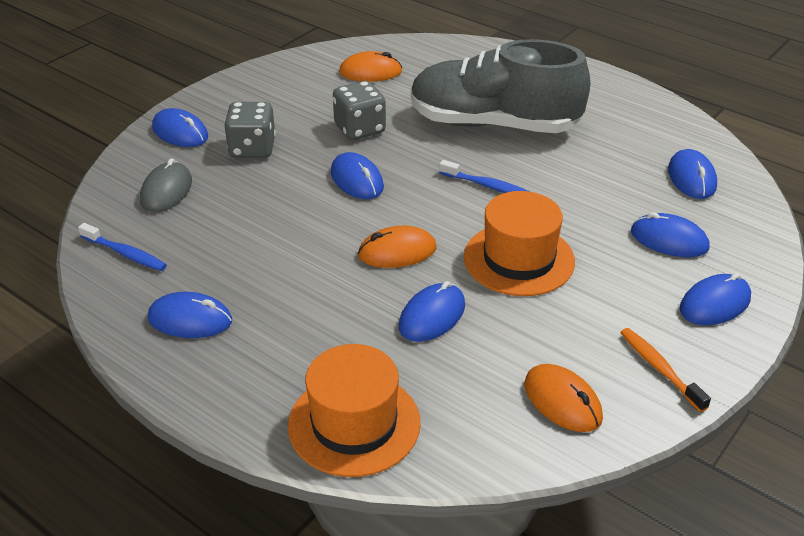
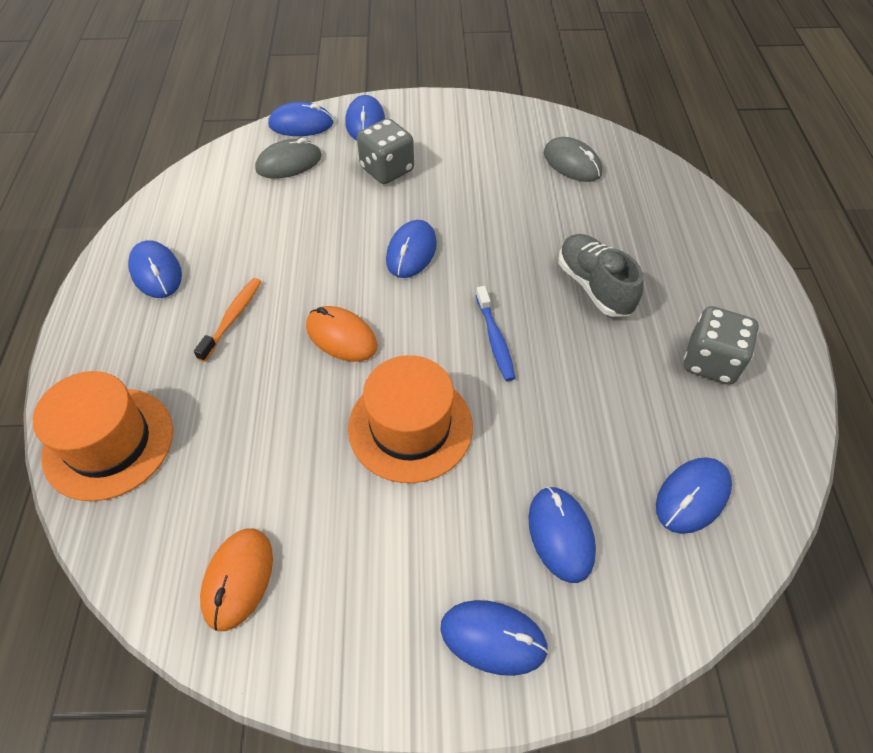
camera: 50 degrees right, 15 degrees up
(125, 254) = (200, 192): blue toothbrush -> none
(360, 129) = (483, 209): grey dice -> grey dice (710, 362)
(370, 72) = (572, 163): orange mouse -> grey mouse
(432, 316) = (277, 412): blue mouse -> blue mouse (301, 124)
(493, 124) = (594, 286): grey shoe -> grey shoe, size x0.54
(659, 368) = (346, 639): orange toothbrush -> orange toothbrush (233, 318)

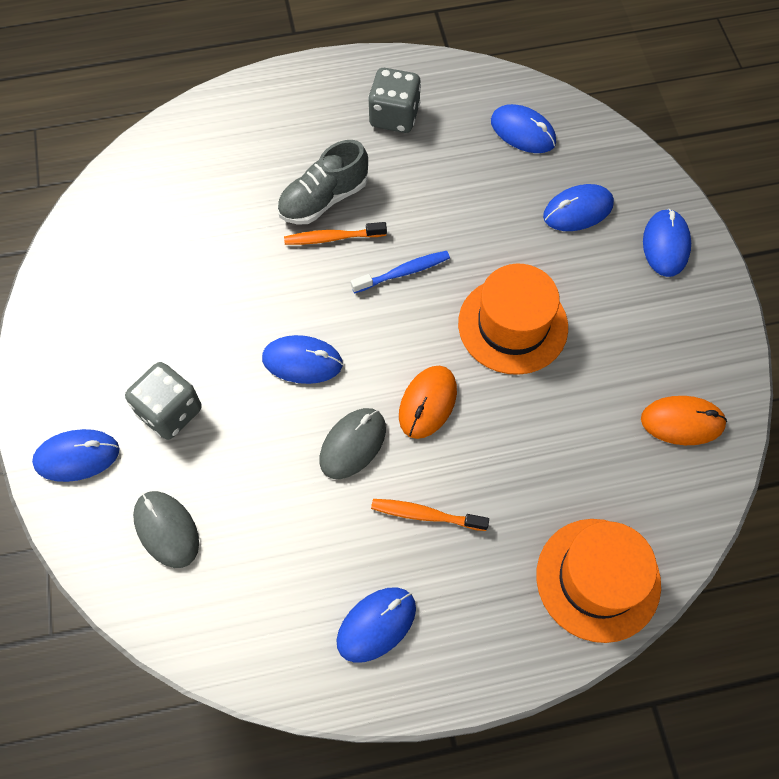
camera: 100 degrees left, 10 degrees up
(301, 124) = (84, 537): blue mouse -> none
(545, 287) = (332, 238): none -> orange toothbrush
(572, 163) = (143, 226): grey mouse -> grey mouse (353, 444)

